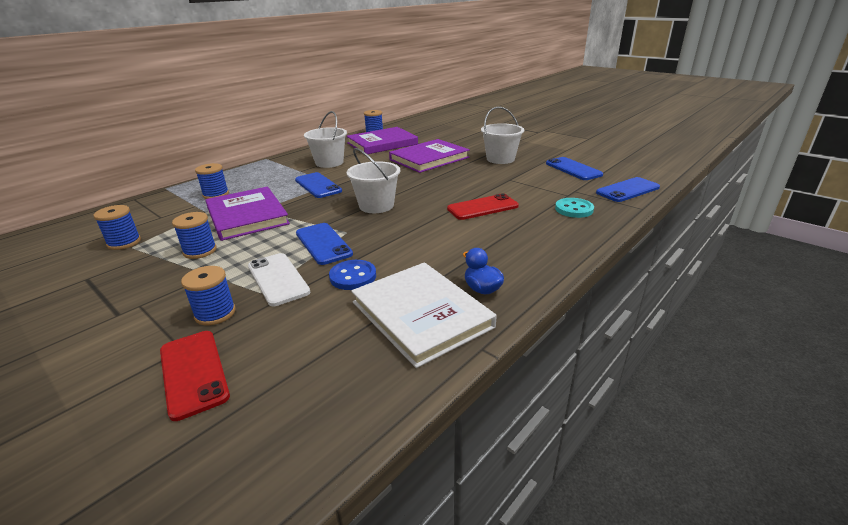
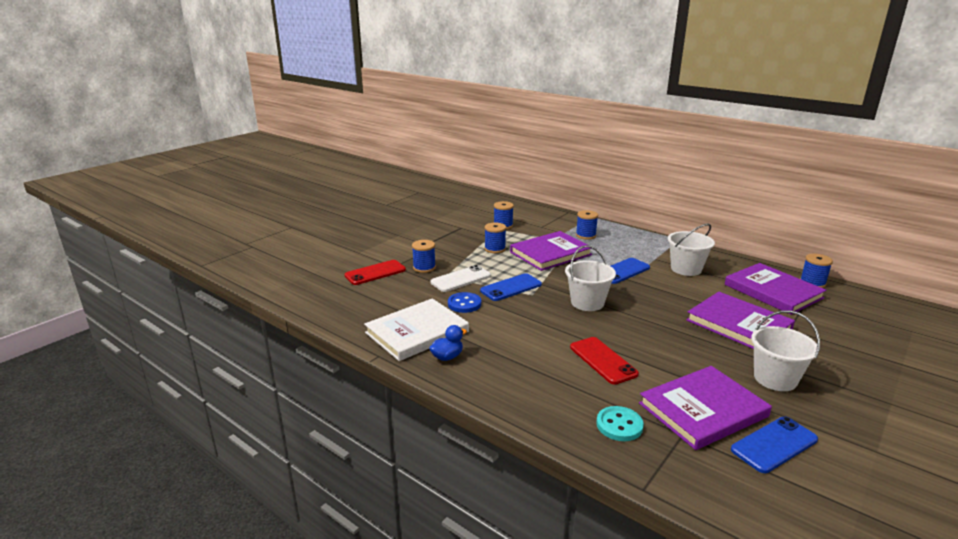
camera: 85 degrees right, 5 degrees down
(543, 182) = (703, 410): none -> purple book
(627, 190) = (709, 489): blue phone -> none

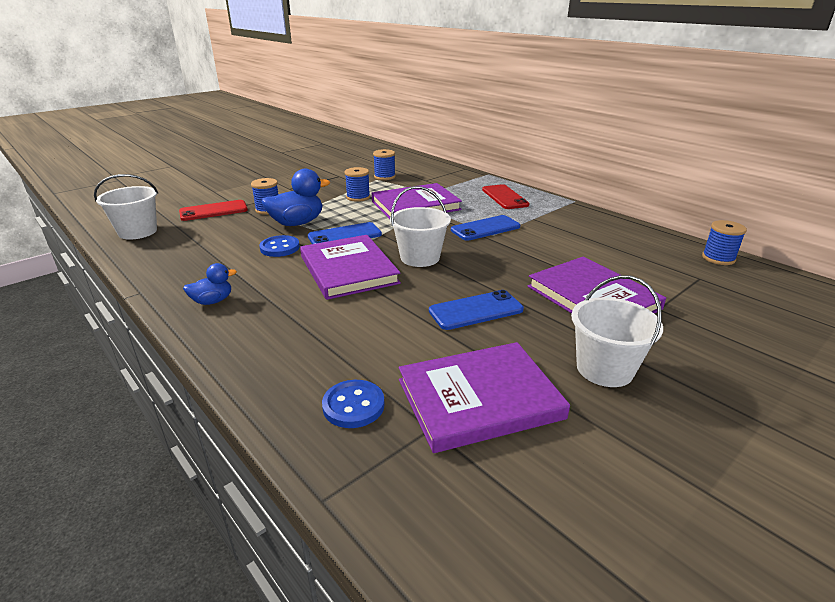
camera: 10 degrees right, 5 degrees up
(417, 332) = (203, 272): white book -> none
(460, 279) = (297, 223): white phone -> blue duck
(586, 235) = (468, 191): blue spool -> none
(603, 360) = (391, 323): red phone -> red phone (504, 197)
(619, 425) = (353, 405): turquoise button -> blue button
(686, 269) = (563, 231): white bucket -> white bucket (137, 232)
(773, 291) = (660, 263): purple book -> purple book (348, 270)
(774, 444) = (552, 460): blue phone -> blue phone (476, 310)

